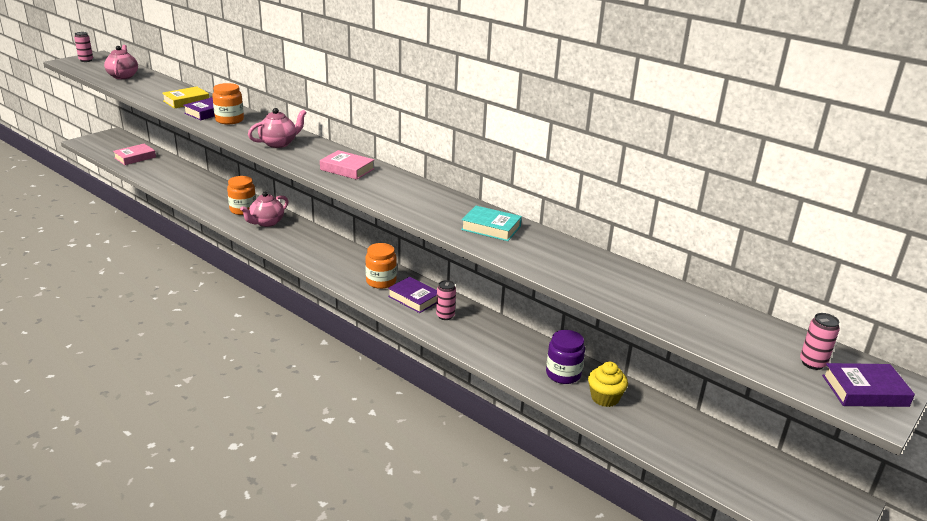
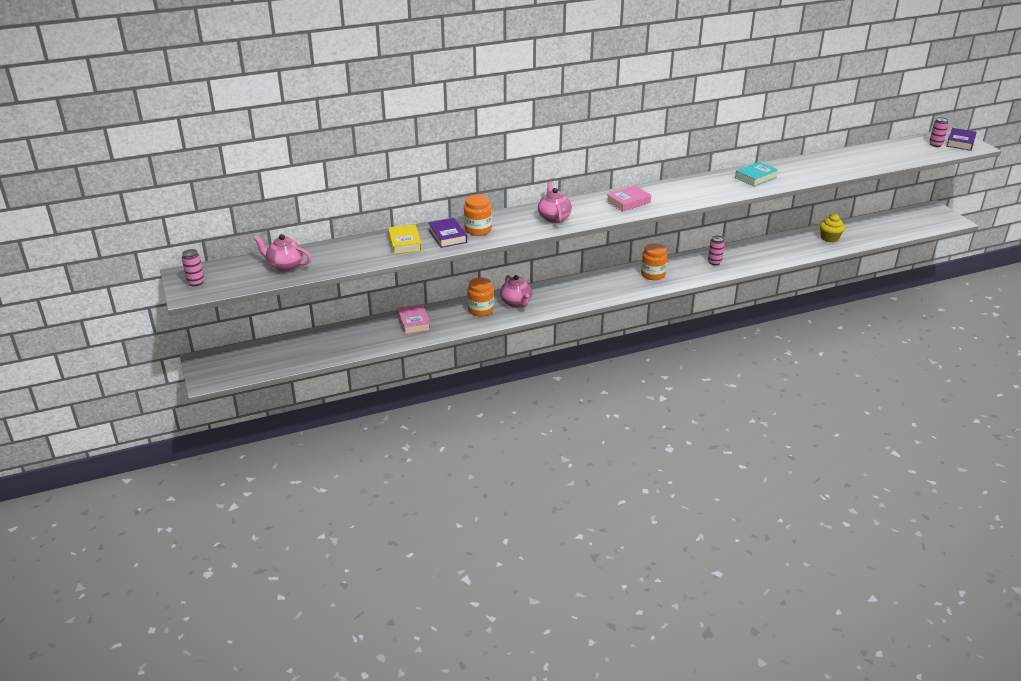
camera: 60 degrees left, 5 degrees up
(135, 157) = (293, 352): pink book -> pink book (414, 322)
(414, 298) = (685, 268): purple book -> none
(563, 374) = (801, 243): purple jar -> none

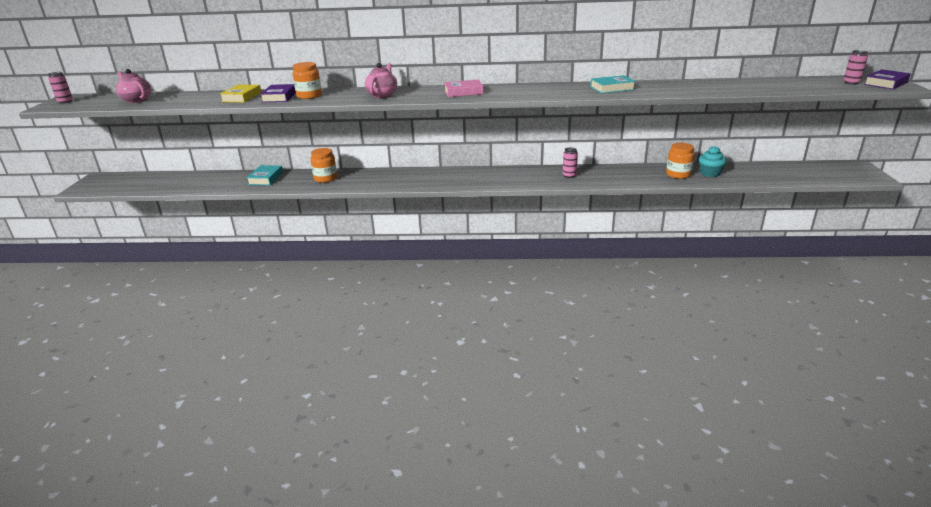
camera: 25 degrees right, 5 degrees down
(414, 322) = (266, 178): pink book -> turquoise book
(516, 303) = (359, 178): pink teapot -> none
(653, 274) = (500, 176): orange jar -> orange jar (678, 174)
(829, 238) = (710, 173): yellow cupcake -> turquoise cupcake

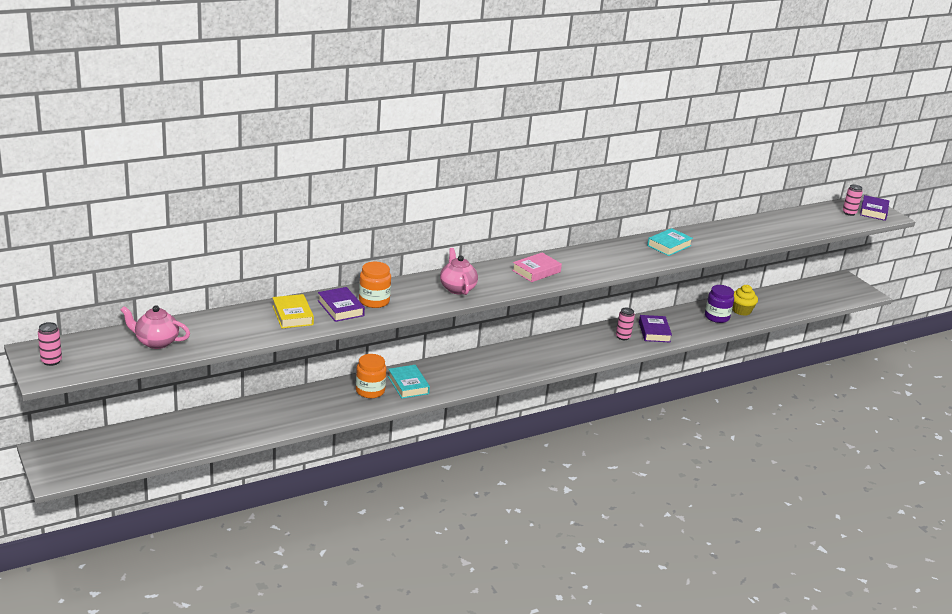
camera: 35 degrees left, 0 degrees up
(266, 178) = (295, 405): turquoise book -> turquoise book (408, 385)
(603, 176) = (654, 332): none -> purple book
(678, 174) = (716, 317): orange jar -> purple jar
(710, 173) = (741, 310): turquoise cupcake -> yellow cupcake

